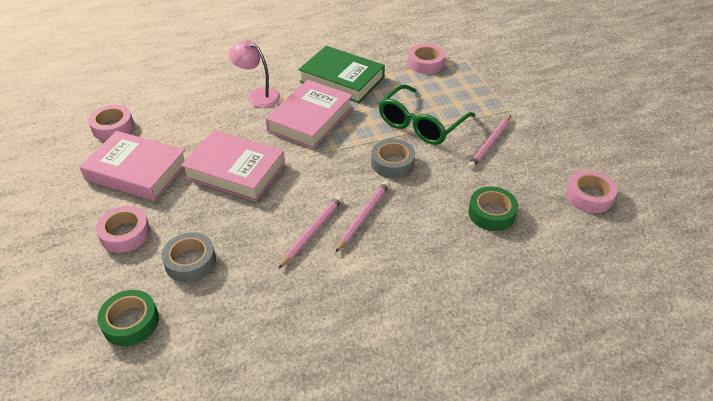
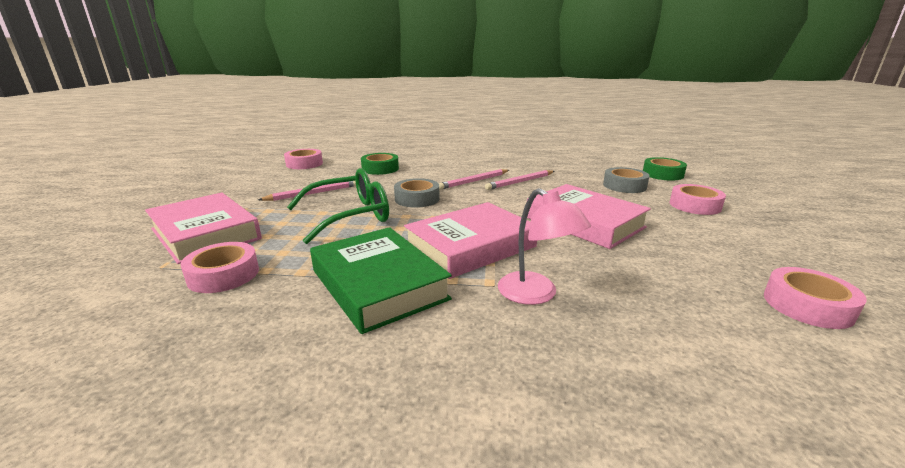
camera: 155 degrees left, 20 degrees down
(137, 171) = (715, 244): pink book -> pink book (205, 234)

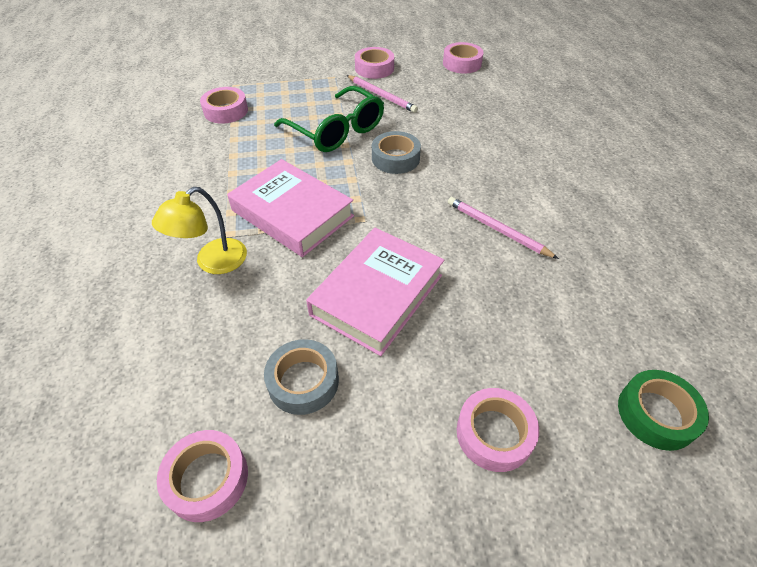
camera: 75 degrees right, 25 degrees up
(205, 234) = (282, 80): pink book -> none
(259, 191) = (374, 68): none -> pink tape
(378, 284) = (220, 177): green book -> none
(380, 169) = (478, 112): green tape -> none
(474, 181) = (476, 189): pink pencil -> none
(536, 294) = (213, 262): pink lamp -> yellow lamp
(624, 186) = (547, 347): grey tape -> grey tape (303, 381)

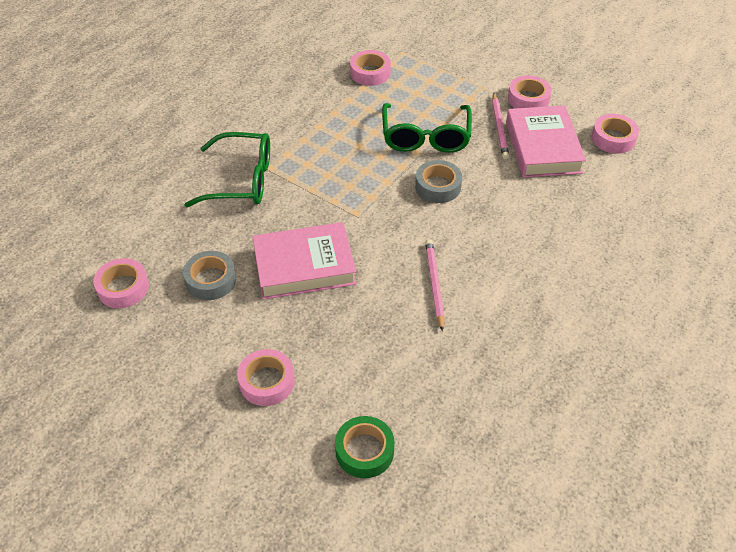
camera: 45 degrees right, 0 degrees up
(213, 262) = (242, 180): yellow lamp -> green glasses
(292, 213) = (320, 180): pink book -> pink book (542, 147)

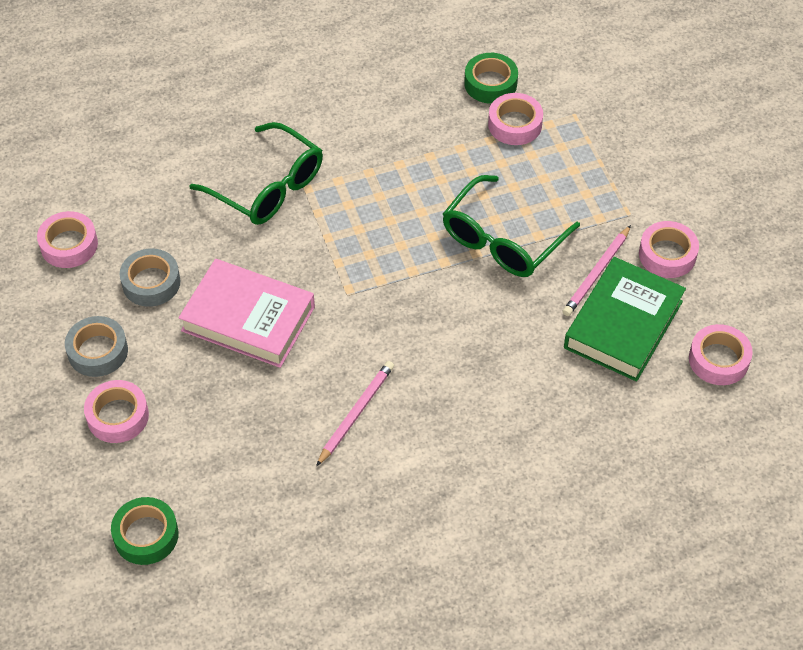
camera: 35 degrees right, 5 degrees up
(333, 58) = (490, 83): none -> green tape
(438, 186) = (461, 306): grey tape -> grey tape (98, 351)
(542, 147) = (623, 324): pink book -> green book

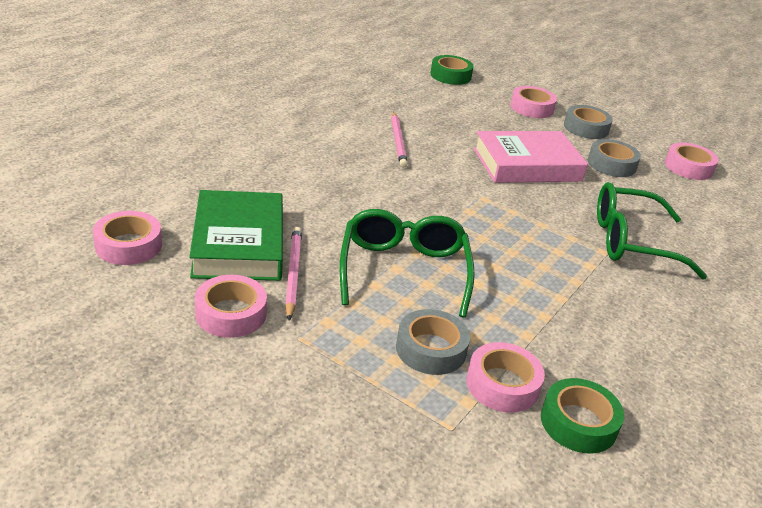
camera: 140 degrees right, 20 degrees down
(541, 167) = (431, 349): none -> grey tape

